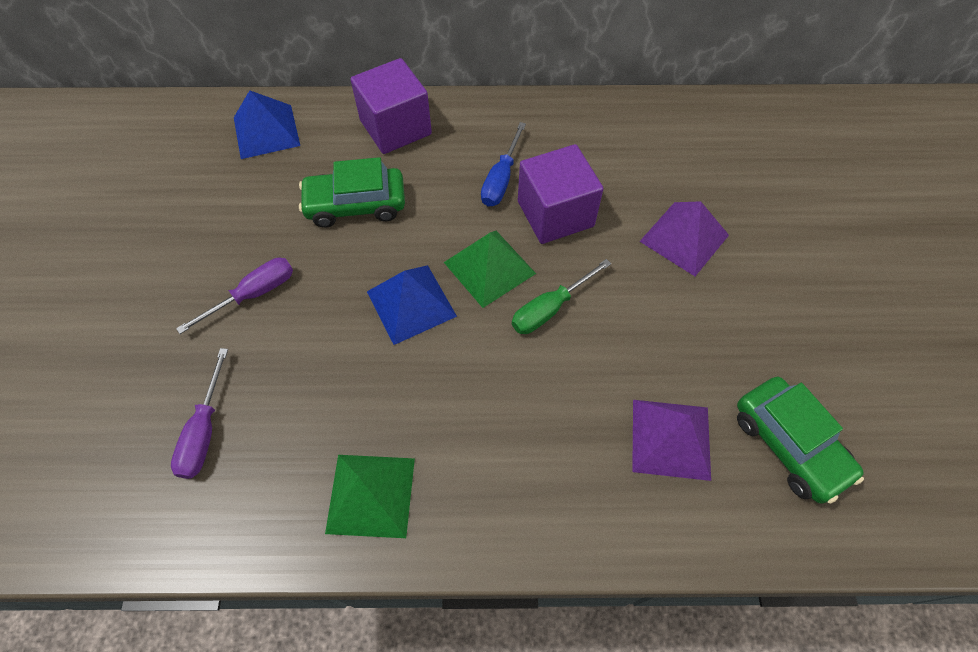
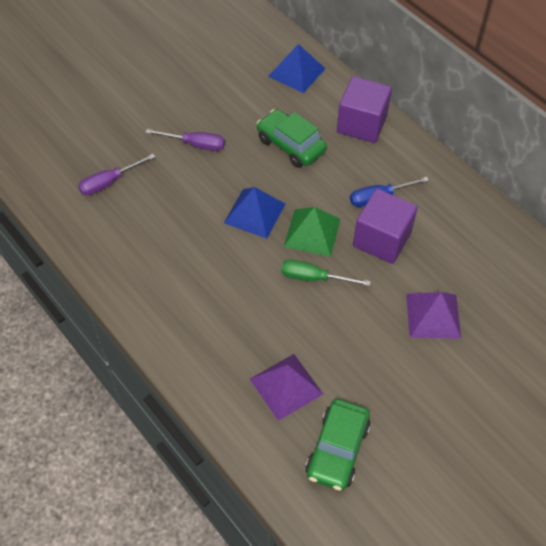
camera: 50 degrees right, 5 degrees down
(371, 495) = (136, 271): green pyramid -> none

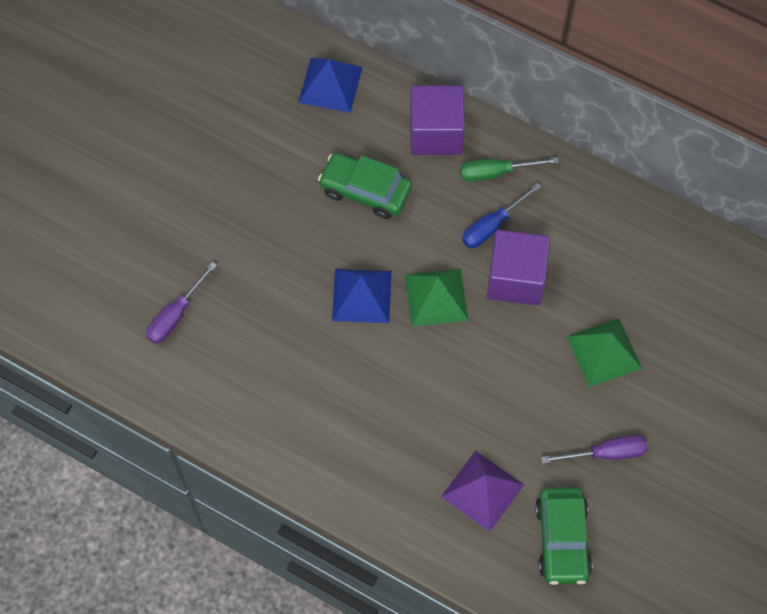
camera: 20 degrees left, 10 degrees up
(195, 144) = (253, 229): purple screwdriver -> purple screwdriver (606, 453)
(314, 278) = (461, 353): green screwdriver -> green screwdriver (496, 173)
(433, 315) = (604, 352): purple pyramid -> green pyramid

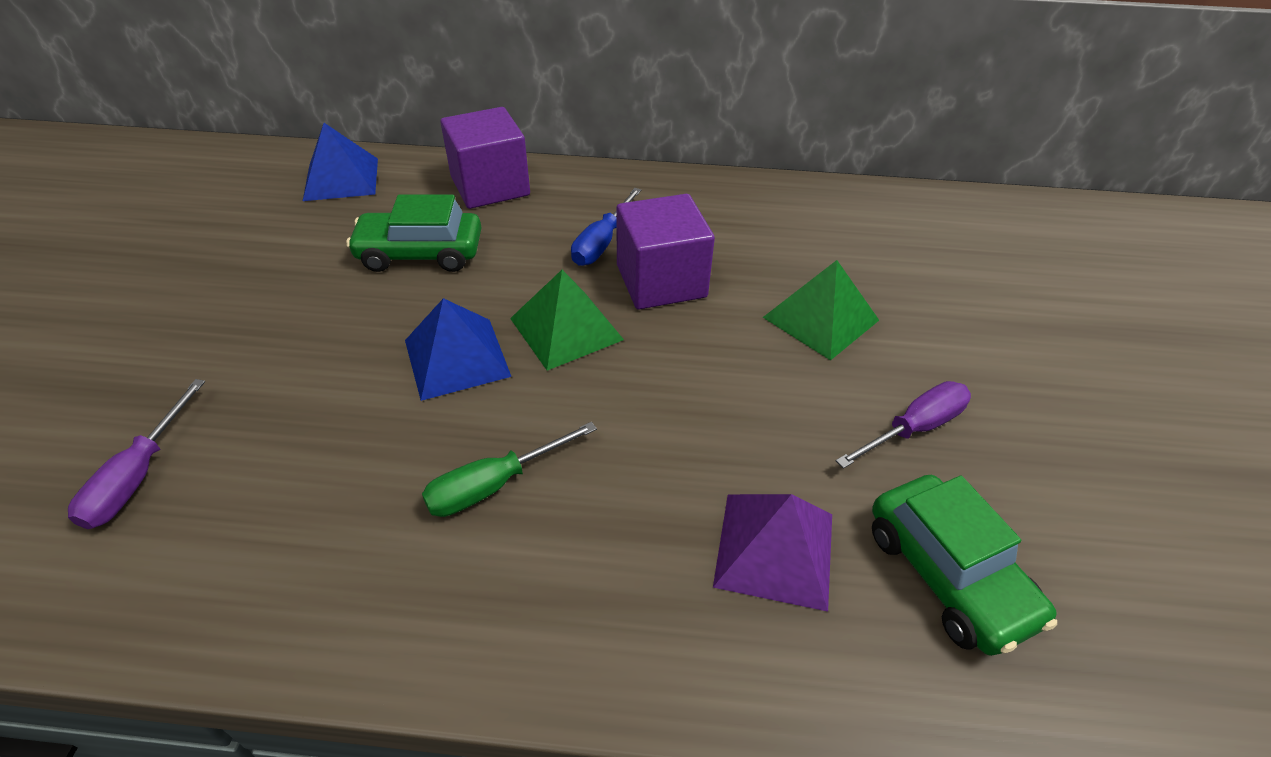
camera: 25 degrees left, 20 degrees down
(496, 173) = (580, 199): green screwdriver -> green screwdriver (494, 485)

